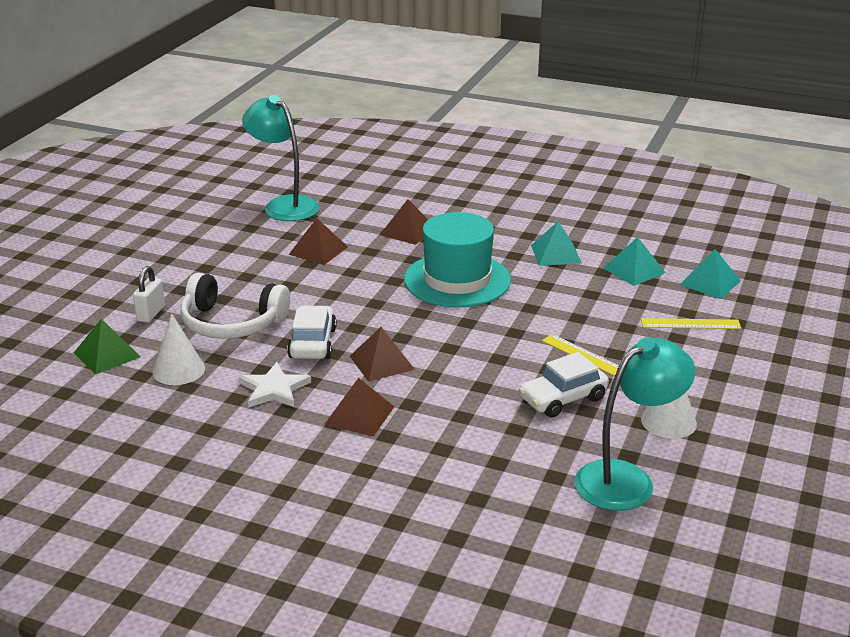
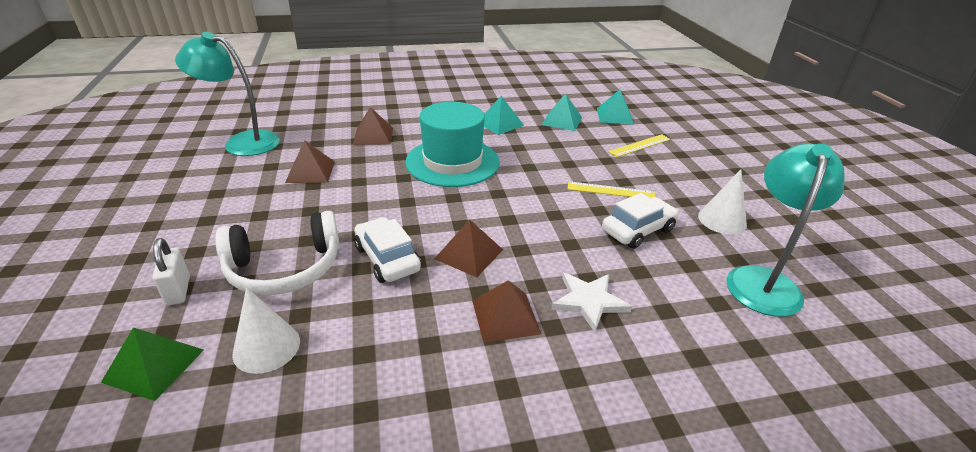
camera: 35 degrees left, 5 degrees up
(274, 389) = (395, 324): white star -> white star (589, 301)
(563, 399) = (638, 230): white car -> white car turned 150 degrees counterclockwise

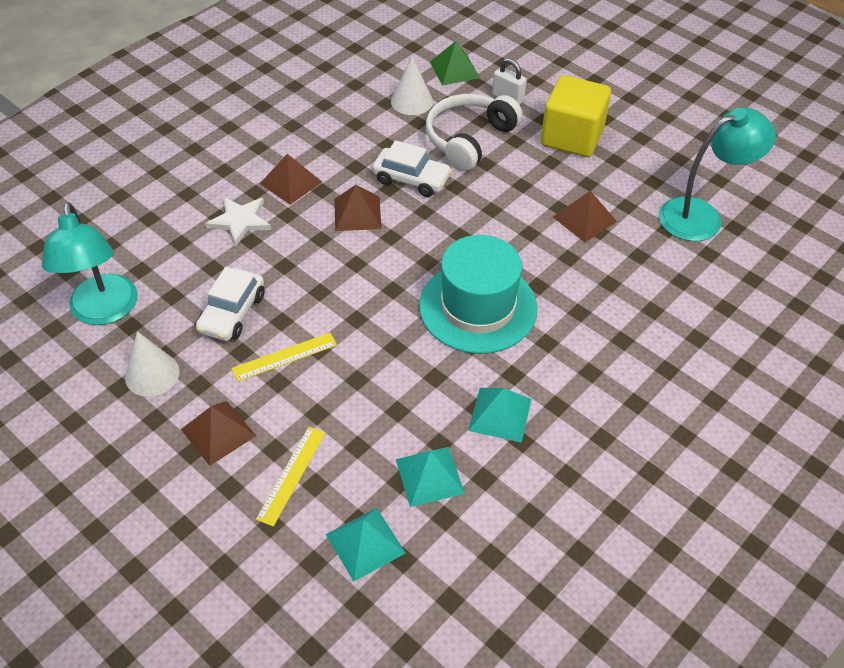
camera: 145 degrees right, 15 degrees up
(207, 224) = (572, 137): none -> yellow cube
(373, 136) = (605, 299): brown pyramid -> brown pyramid (218, 432)

